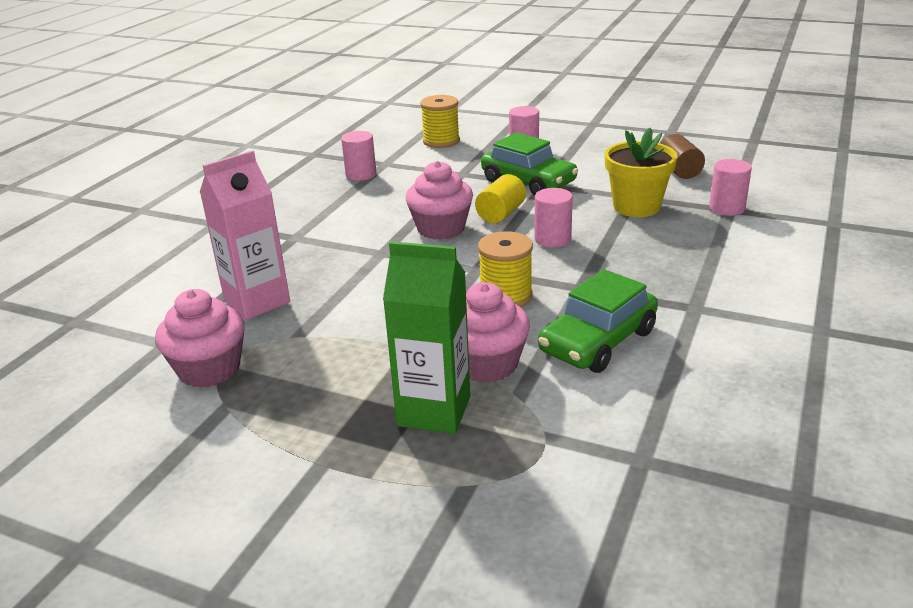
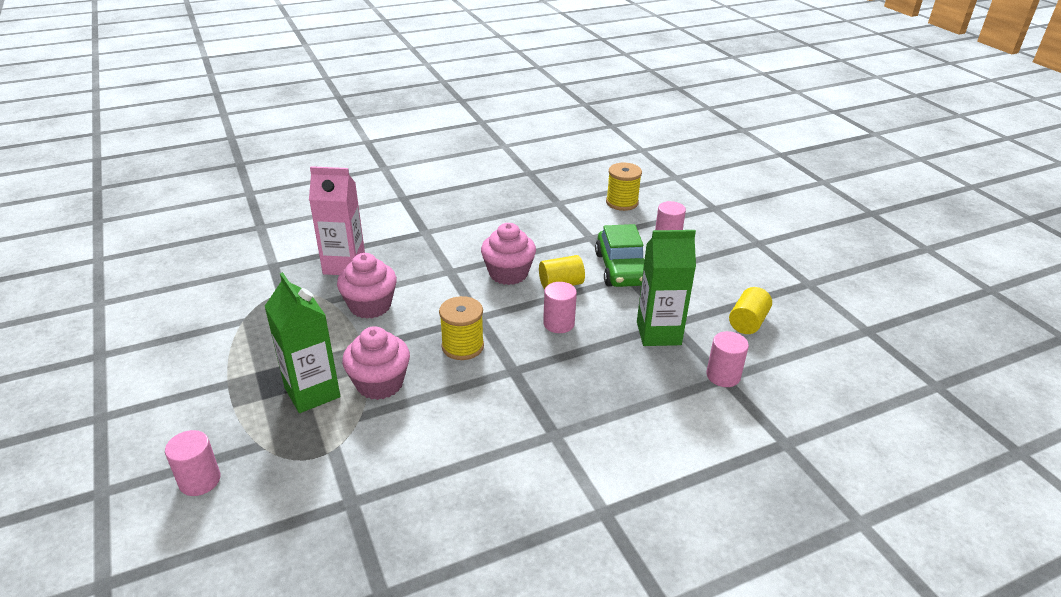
camera: 40 degrees right, 5 degrees up
(209, 369) = (267, 294): pink cupcake -> pink cupcake (370, 306)
(361, 175) = (530, 204): pink cylinder -> pink cylinder (200, 480)
(598, 341) = (457, 413): green car -> none
(636, 207) = (658, 333): yellow flower pot -> green carton
(679, 171) = (747, 322): brown cylinder -> yellow cylinder

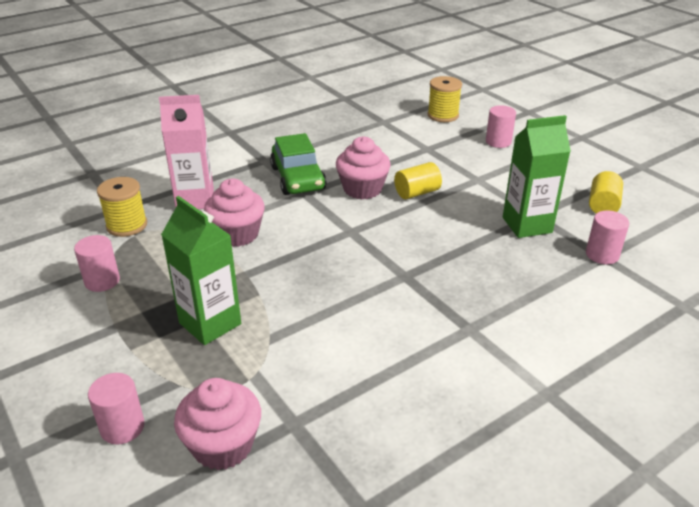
camera: 10 degrees left, 0 degrees up
(380, 383) = (276, 305): pink cupcake -> pink cupcake (223, 445)
(462, 346) = (346, 260): yellow spool -> yellow spool (127, 225)
(558, 323) = (430, 228): pink cylinder -> pink cylinder (102, 281)
(621, 269) = (467, 173): green car -> green car (298, 178)

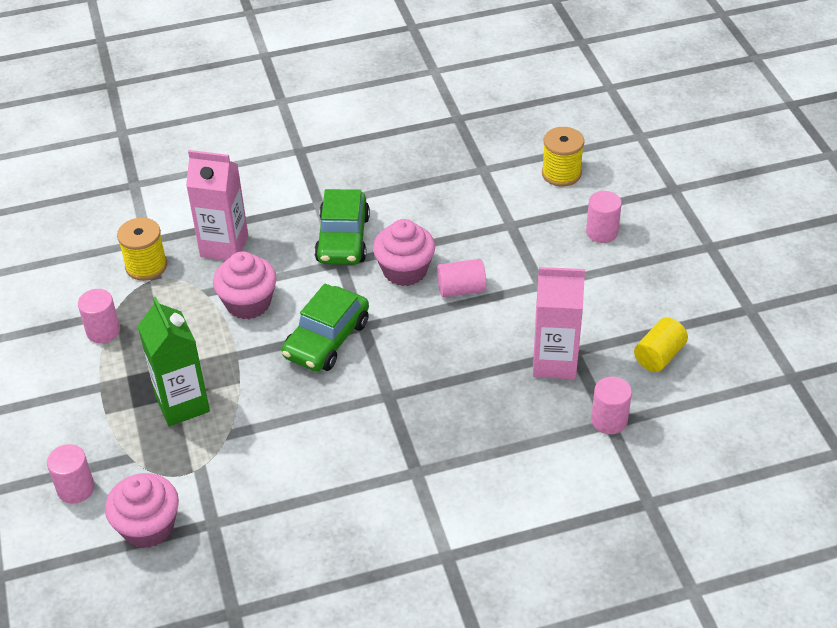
camera: 20 degrees right, 10 degrees up
(324, 246) = (327, 339): none -> green car
(417, 193) = (461, 289): yellow cylinder -> pink cylinder
(527, 225) = (554, 362): green carton -> pink carton

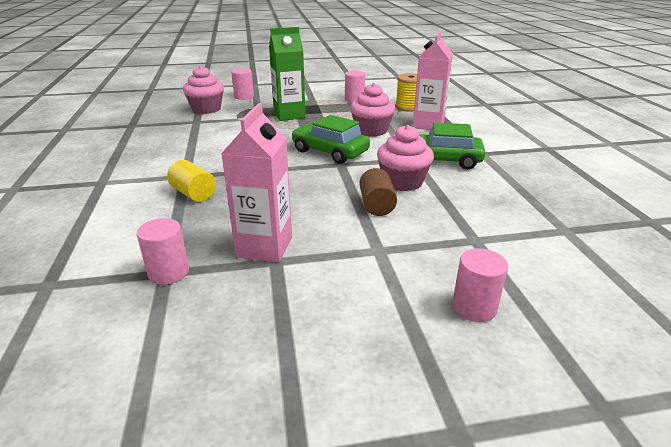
camera: 95 degrees right, 15 degrees down
(461, 289) = (376, 205): pink cylinder -> brown cylinder
(561, 173) = (585, 286): yellow spool -> none
(659, 356) = (241, 326): yellow cylinder -> yellow cylinder (193, 194)

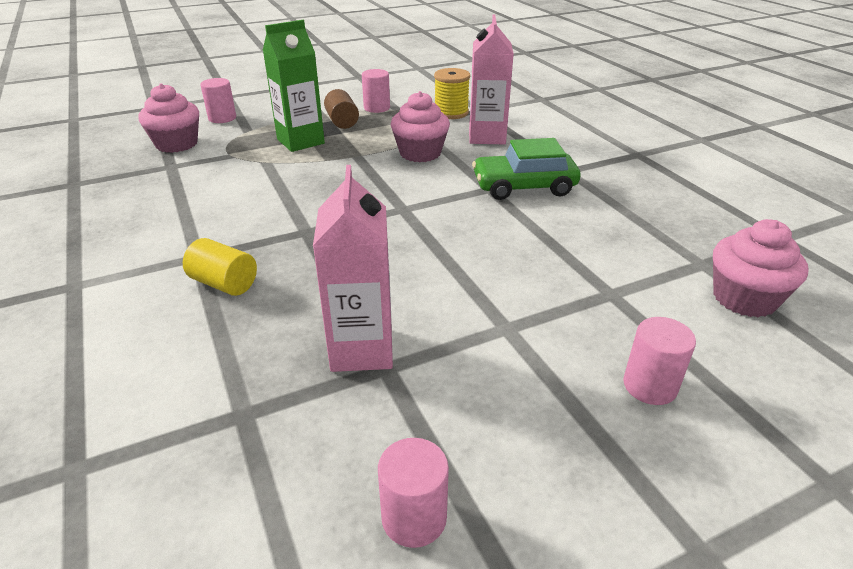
camera: 15 degrees left, 5 degrees up
(168, 272) = (248, 413): pink cylinder -> pink cylinder (414, 518)
(330, 152) = (381, 192): green car -> none
(376, 205) = (476, 264): brown cylinder -> brown cylinder (342, 122)
(402, 182) = (492, 224): pink cupcake -> pink cupcake (744, 298)

